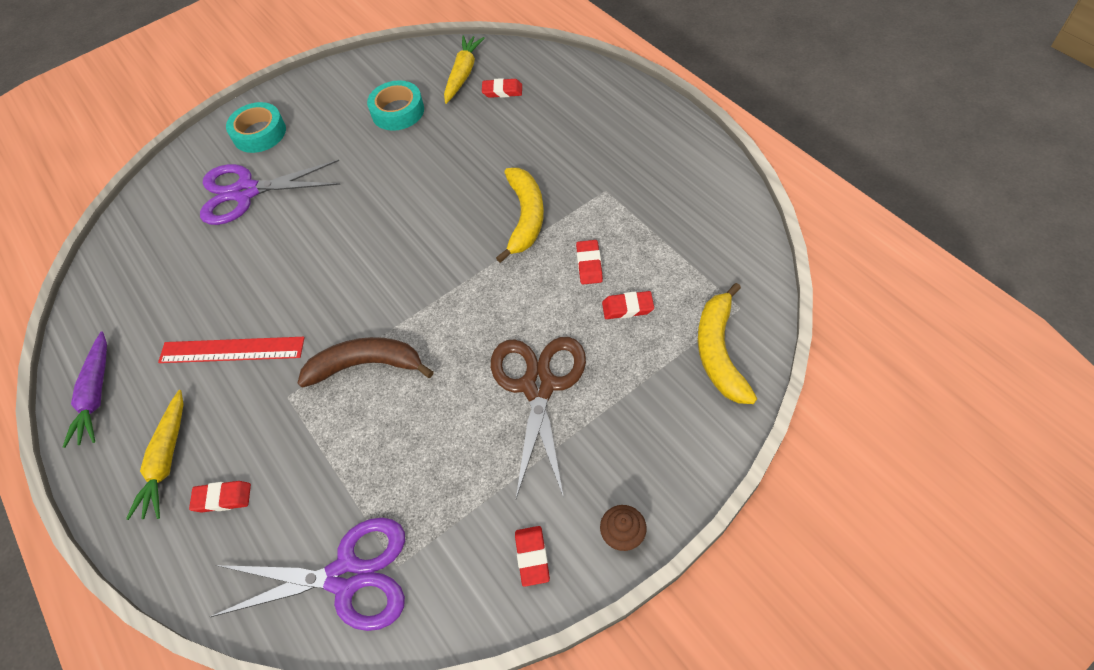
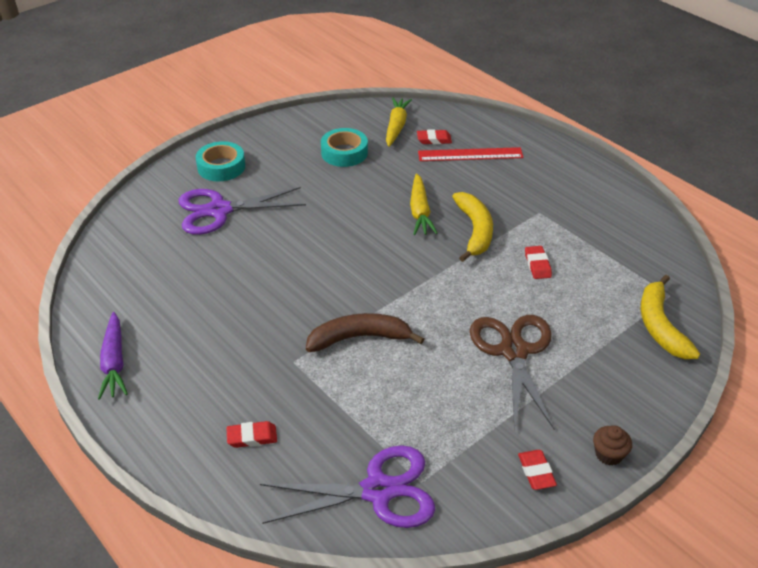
camera: 10 degrees left, 15 degrees down
(166, 460) = (193, 410): yellow carrot -> yellow carrot (420, 211)
(231, 350) = (234, 328): red ruler -> red ruler (470, 154)
(627, 307) = (577, 295): red eraser -> none

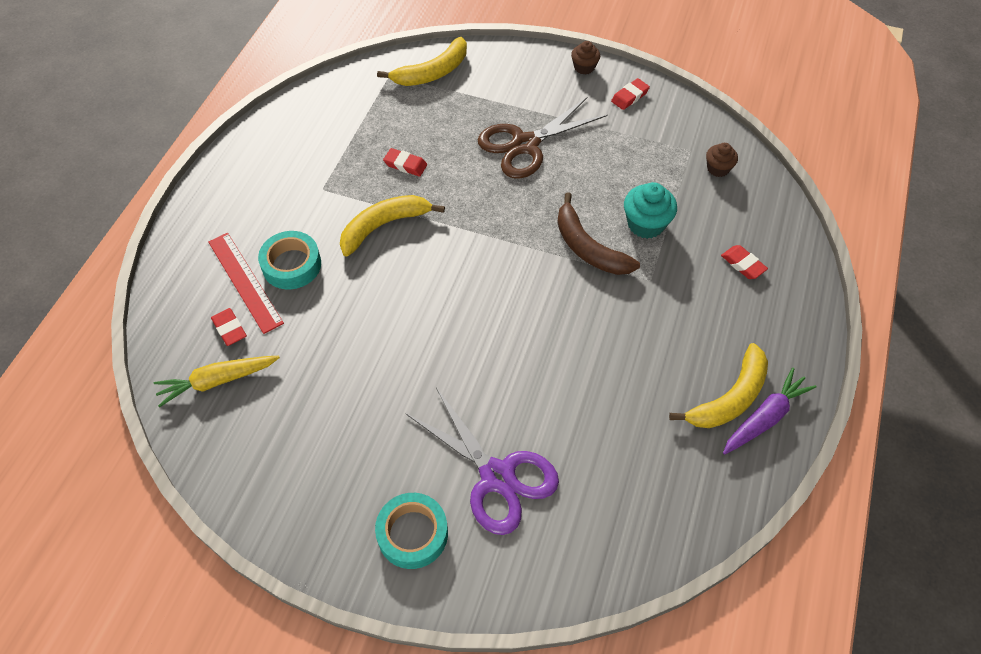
camera: 120 degrees left, 15 degrees up
(149, 350) = (729, 398): none -> yellow banana
(344, 153) = (306, 408): turquoise tape -> turquoise tape (291, 265)
(353, 390) = (646, 224): none -> turquoise cupcake
(378, 491) = (718, 168): purple scissors -> brown cupcake
(420, 211) = (379, 282): yellow carrot -> none
(537, 265) = (405, 165): red eraser -> red eraser turned 60 degrees clockwise

